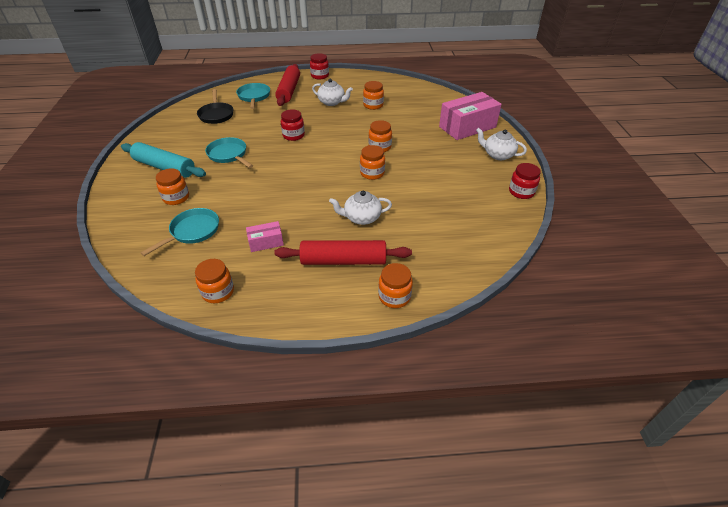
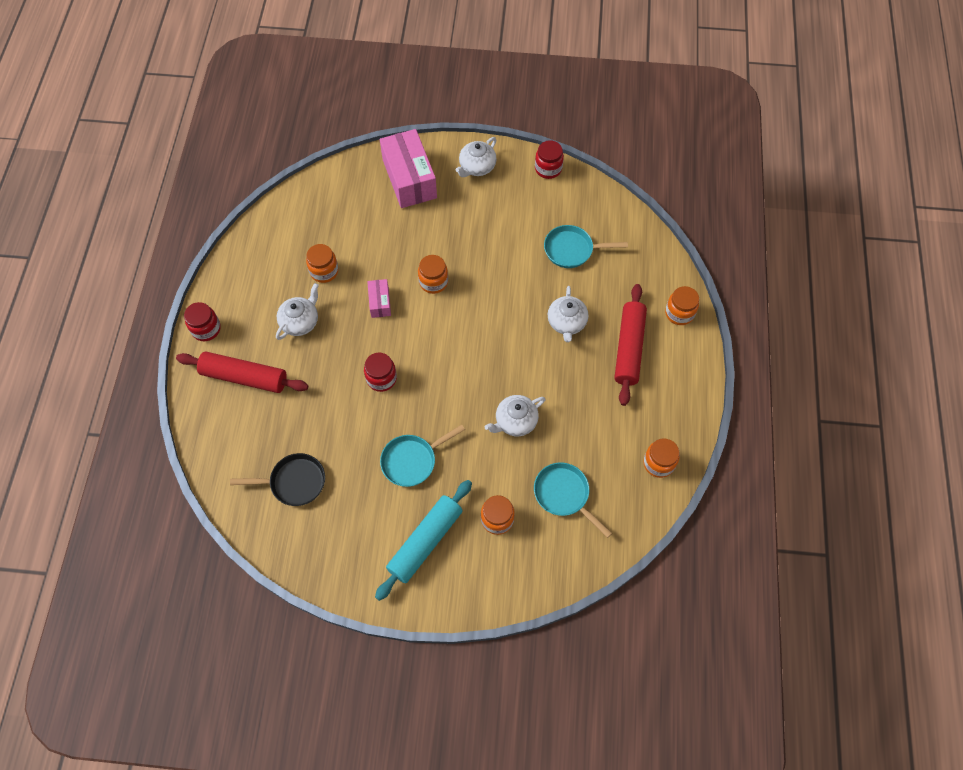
camera: 80 degrees left, 20 degrees up
(254, 97) = (250, 428): turquoise pan -> turquoise pan (572, 250)
(261, 198) = (515, 421): none -> white teapot
(266, 242) = (592, 418): pink box -> pink box (380, 302)
(372, 173) = (487, 299): orange jar -> none

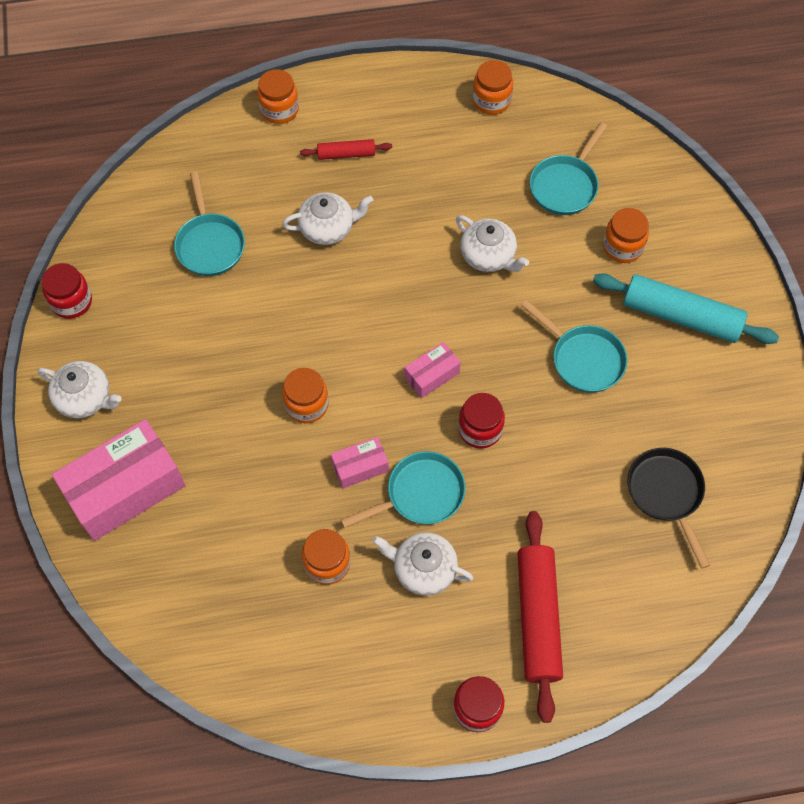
camera: 105 degrees left, 0 degrees up
(349, 332) = (420, 494): none -> turquoise pan
(431, 360) = (432, 375): none -> pink box
(628, 348) = (346, 154): red rolling pin -> red rolling pin, size x0.52

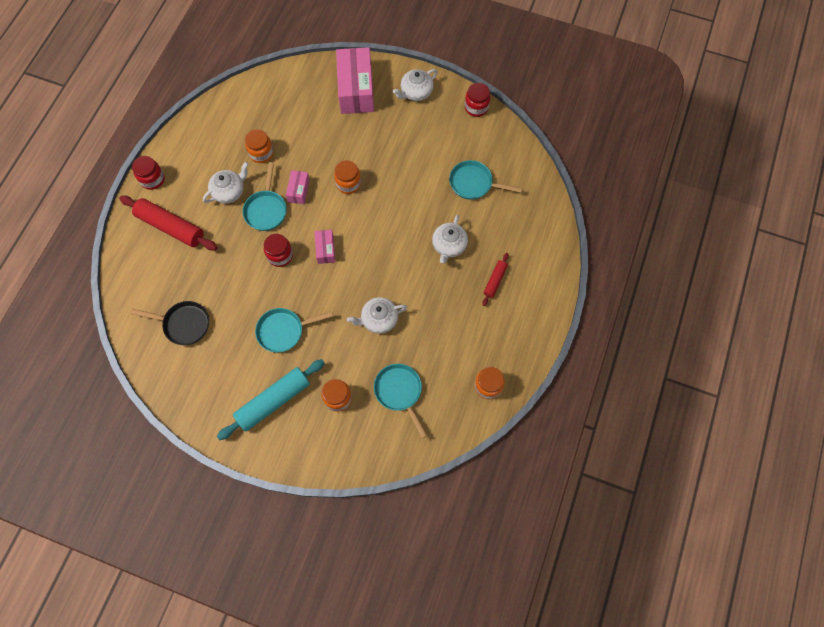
camera: 120 degrees right, 5 degrees up
(279, 110) = (548, 261): orange jar -> none

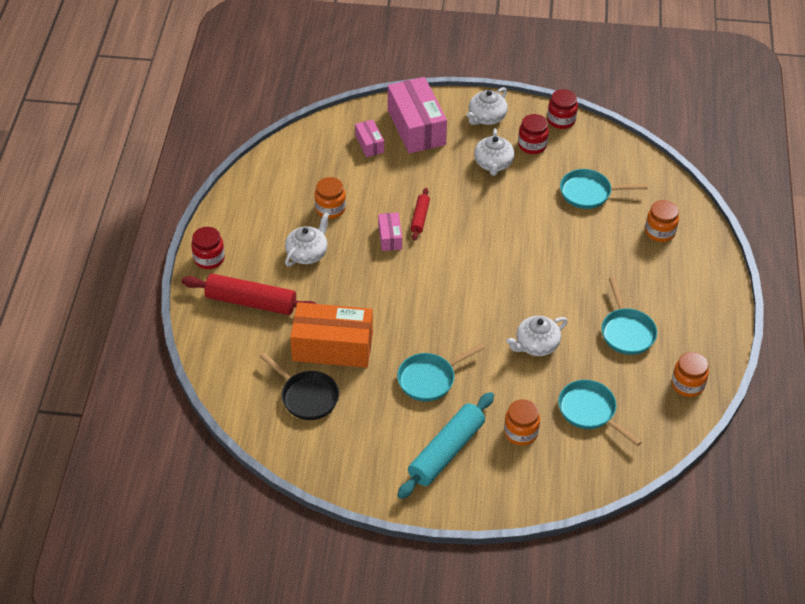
camera: 15 degrees left, 20 degrees down
(184, 324) = (307, 396): black pan -> black pan turned 45 degrees clockwise
(219, 283) = (332, 347): none -> orange box
(266, 210) = (359, 263): turquoise pan -> turquoise pan (626, 332)
(280, 255) = (394, 305): red jar -> red jar (532, 145)
(325, 250) = (445, 289): pink box -> pink box (369, 144)
(348, 184) = (445, 220): orange jar -> orange jar (660, 232)
(449, 246) = (586, 258): white teapot -> white teapot (493, 164)
(495, 281) = (652, 281): red rolling pin -> red rolling pin (420, 218)

